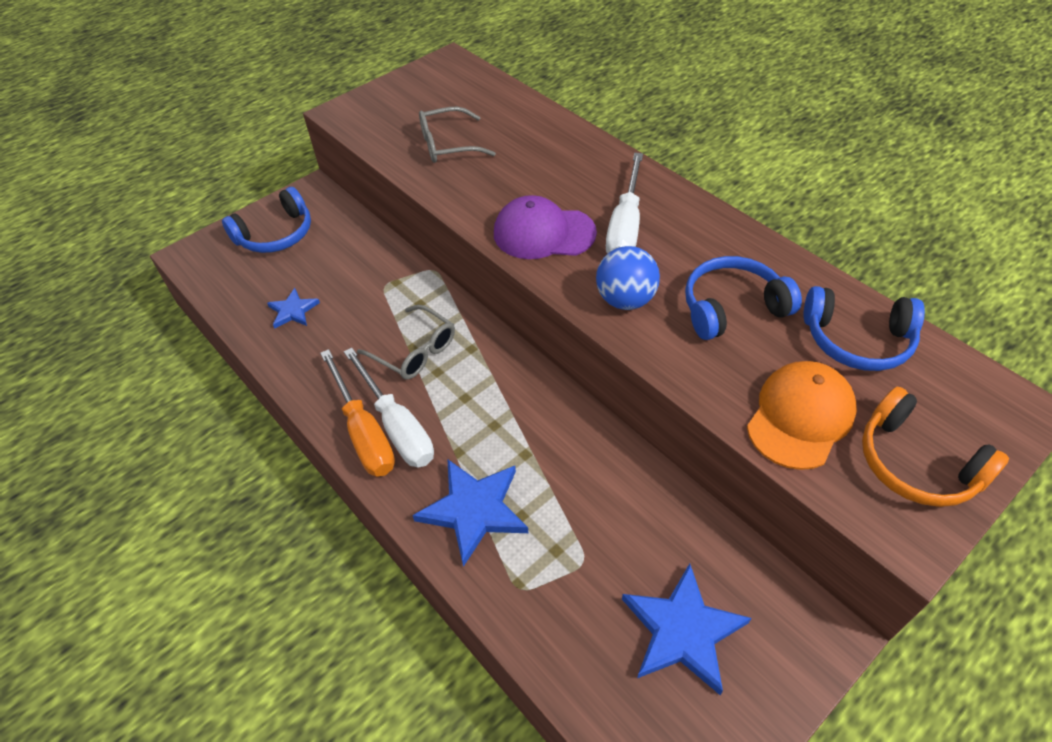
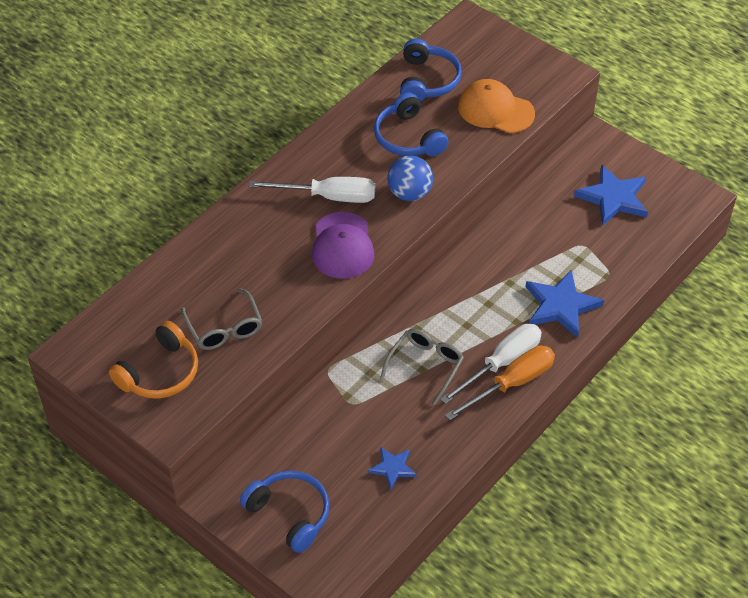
camera: 100 degrees left, 0 degrees up
(916, 463) = (518, 66): orange headphones -> orange headphones (160, 373)

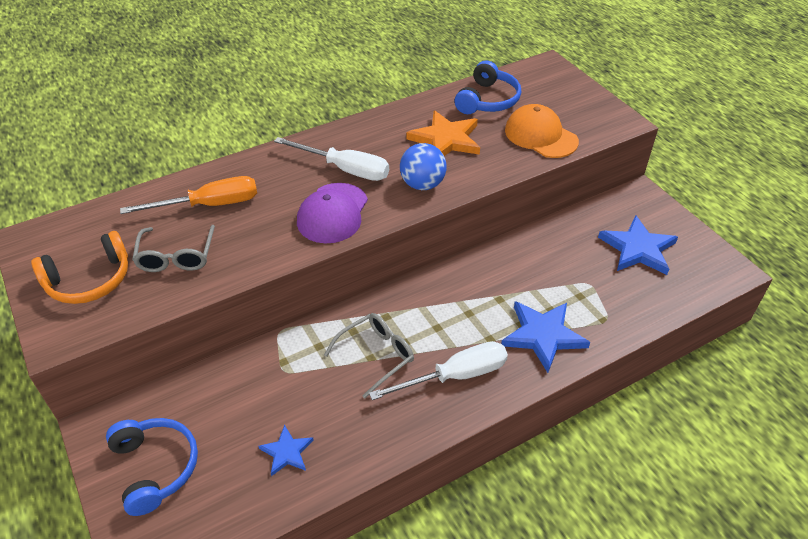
camera: 20 degrees right, 5 degrees down
(408, 138) = (446, 139): blue headphones -> orange star
(512, 384) = (456, 400): orange screwdriver -> orange screwdriver (209, 205)

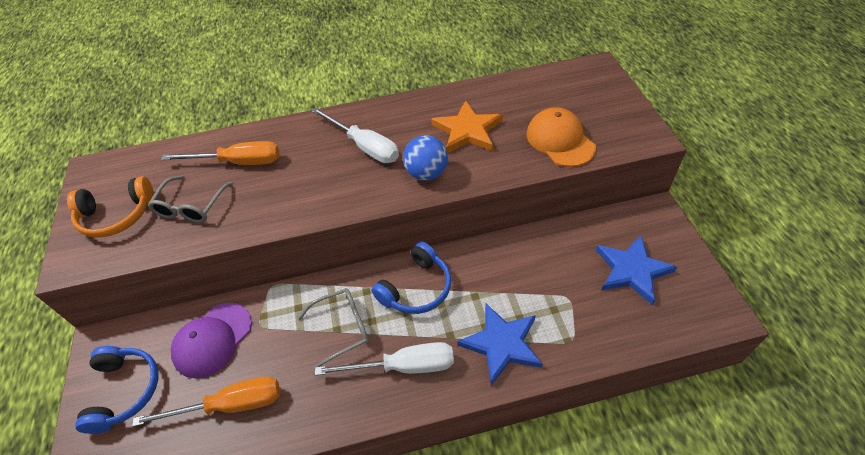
camera: 20 degrees right, 5 degrees up
(287, 452) = (230, 405): blue star -> orange screwdriver
(332, 213) = (335, 189): purple cap -> purple cap (212, 340)
(488, 100) = (523, 96): blue headphones -> blue headphones (416, 288)

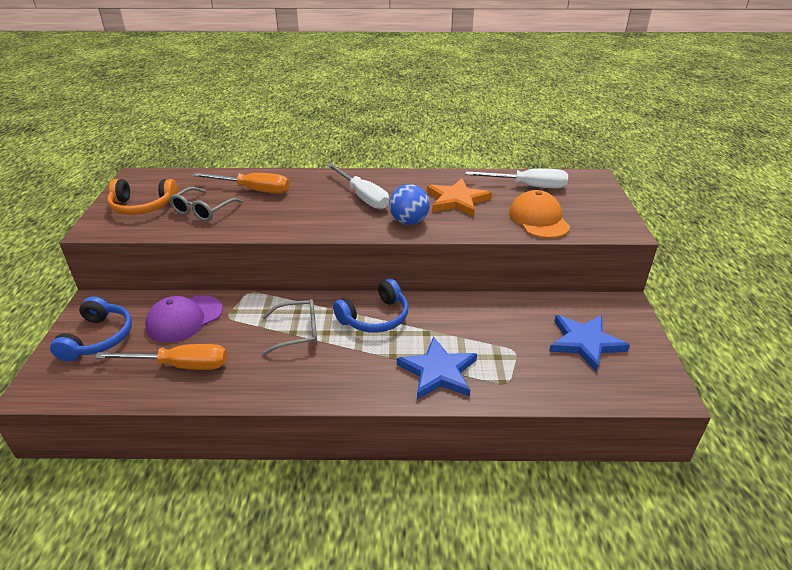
camera: 10 degrees right, 15 degrees down
(403, 366) = (341, 370): white screwdriver -> white screwdriver (527, 186)

